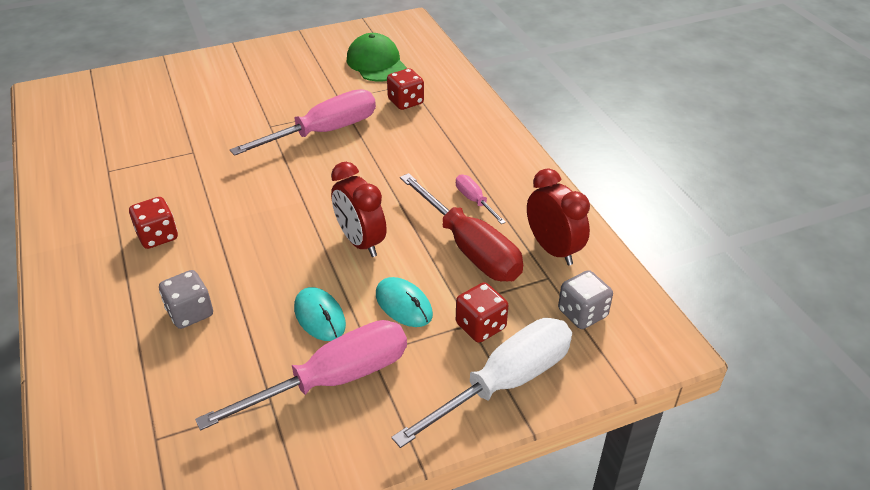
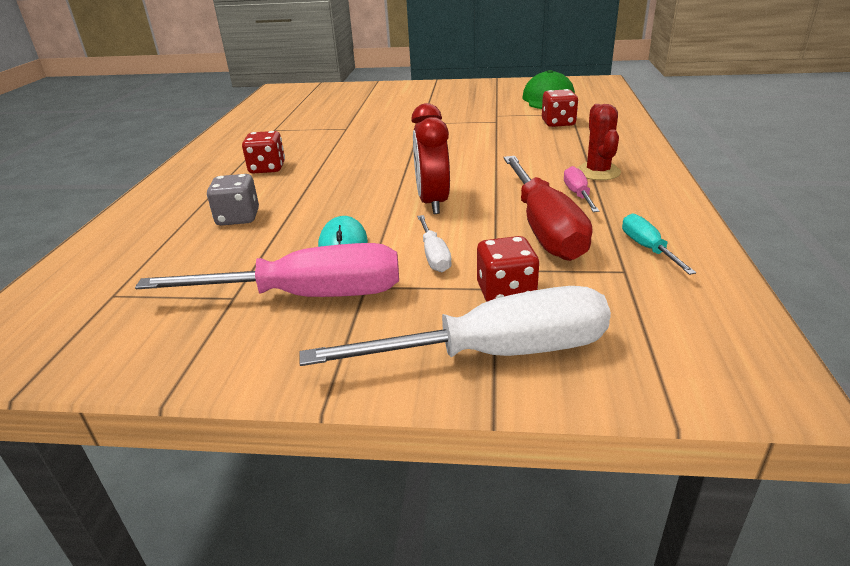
camera: 30 degrees right, 10 degrees down
(323, 132) = (464, 131): pink screwdriver -> none
(403, 304) = (434, 255): turquoise mouse -> white screwdriver
(475, 167) = (598, 172): none -> red cactus
(553, 249) = (647, 248): red clock -> turquoise screwdriver
(582, 313) = (650, 314): grey dice -> none

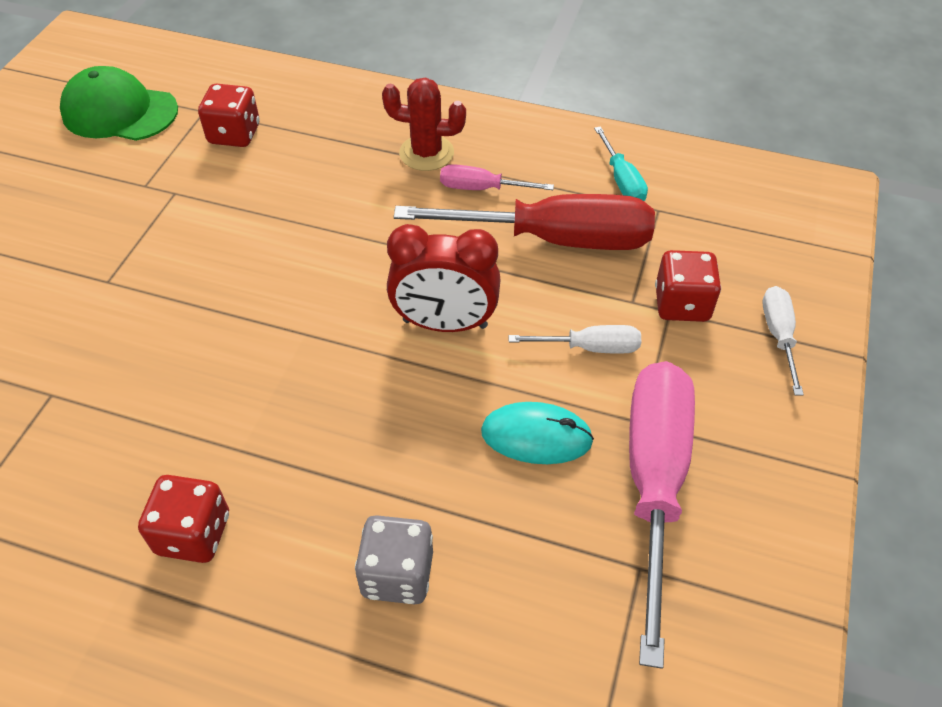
camera: 80 degrees left, 20 degrees up
(494, 353) = (778, 336): white screwdriver -> white screwdriver, size x0.47
(647, 248) = (622, 180): turquoise screwdriver -> turquoise screwdriver turned 105 degrees counterclockwise

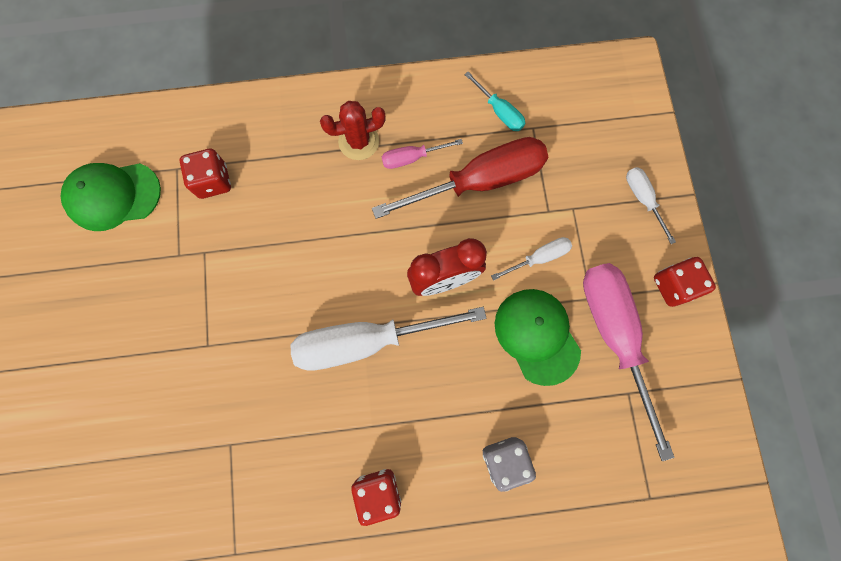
camera: 25 degrees left, 25 degrees up
(301, 351) = (367, 341): none -> white screwdriver
(536, 436) = (537, 336): turquoise mouse -> green cap
(682, 304) = (578, 200): red dice -> red dice (674, 286)

